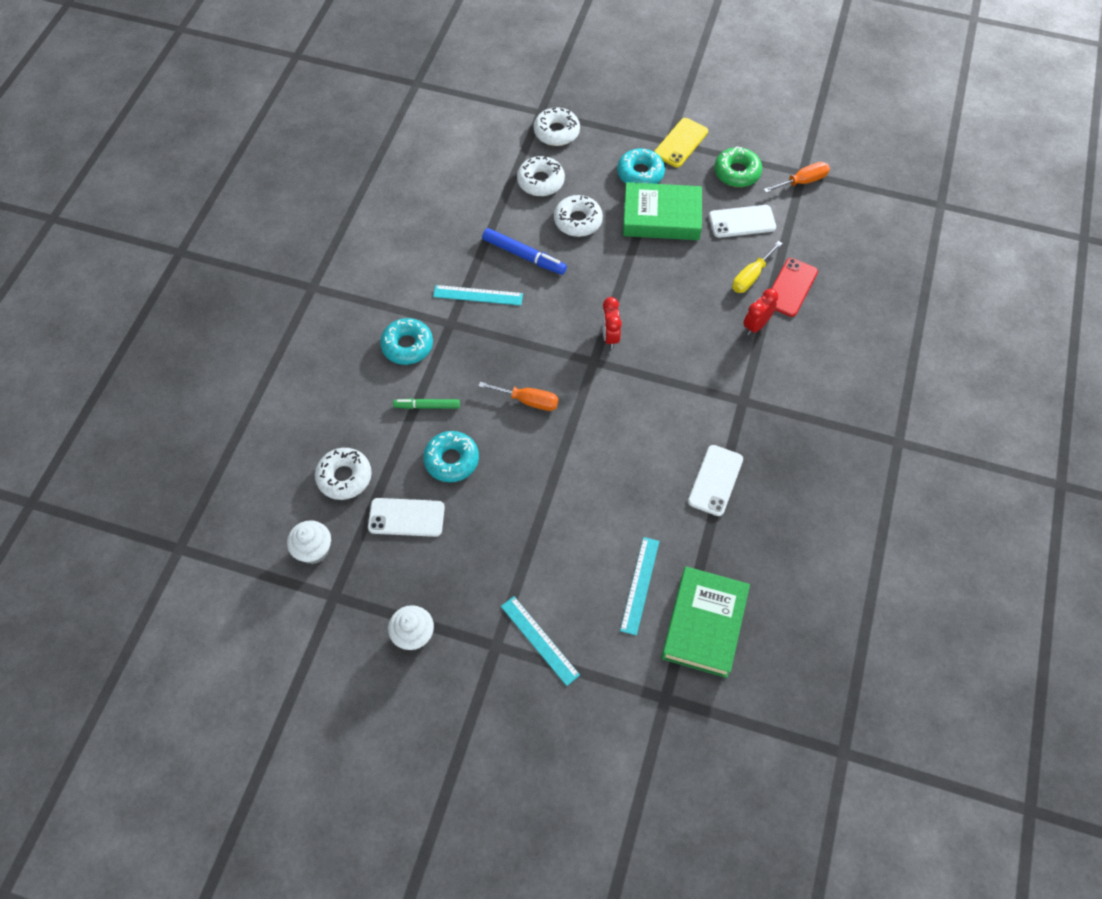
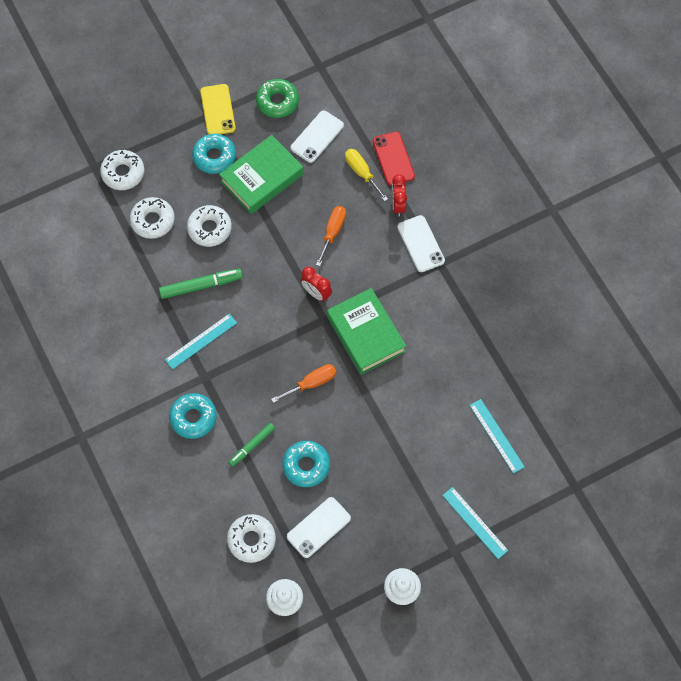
camera: 45 degrees left, 5 degrees up
(524, 256) = (201, 286): blue marker -> green marker
(539, 640) = (475, 522): turquoise ruler -> turquoise ruler turned 45 degrees clockwise
(704, 624) = (554, 424): green book -> green book (366, 334)
(715, 480) = (474, 330): white phone -> white phone (420, 244)
(751, 277) = (361, 172): yellow screwdriver -> yellow screwdriver turned 150 degrees clockwise
(802, 181) = (326, 73): orange screwdriver -> orange screwdriver (333, 232)

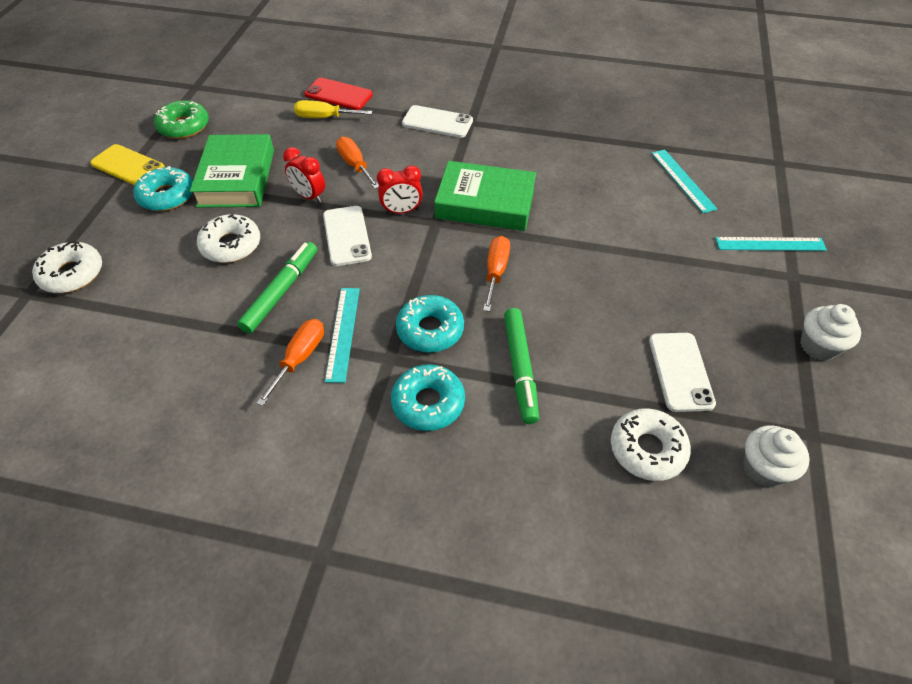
camera: 50 degrees left, 15 degrees down
(153, 221) = (157, 284): white donut -> none
(168, 335) = (300, 358): none -> orange screwdriver
(252, 446) = (520, 369): green marker -> green marker, size x1.51
(306, 466) = (590, 335): turquoise donut -> turquoise donut (430, 330)
(317, 137) = (252, 123): white phone -> white phone (346, 236)
(398, 205) = (384, 114): red clock -> red clock (309, 196)
(496, 436) = (682, 180): turquoise ruler -> turquoise ruler turned 60 degrees clockwise

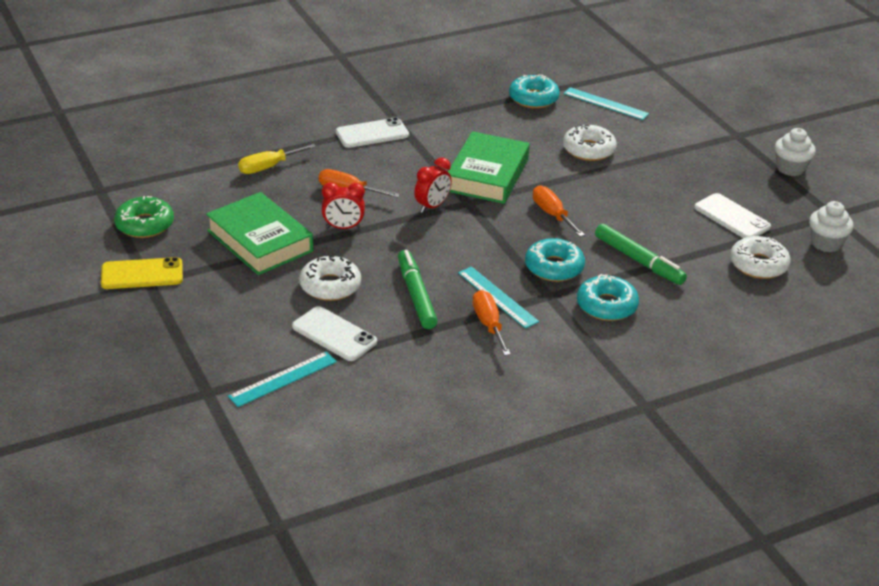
camera: 40 degrees left, 15 degrees down
(72, 274) = (225, 363): white donut -> white donut (588, 150)
(167, 196) = (218, 279): turquoise donut -> turquoise donut (533, 98)
(338, 94) = (253, 145): red phone -> none
(346, 236) = (413, 240): white phone -> white phone (334, 334)
(485, 203) = (487, 175): green book -> green book turned 45 degrees counterclockwise
(770, 244) = (704, 122): turquoise ruler -> turquoise ruler (283, 379)

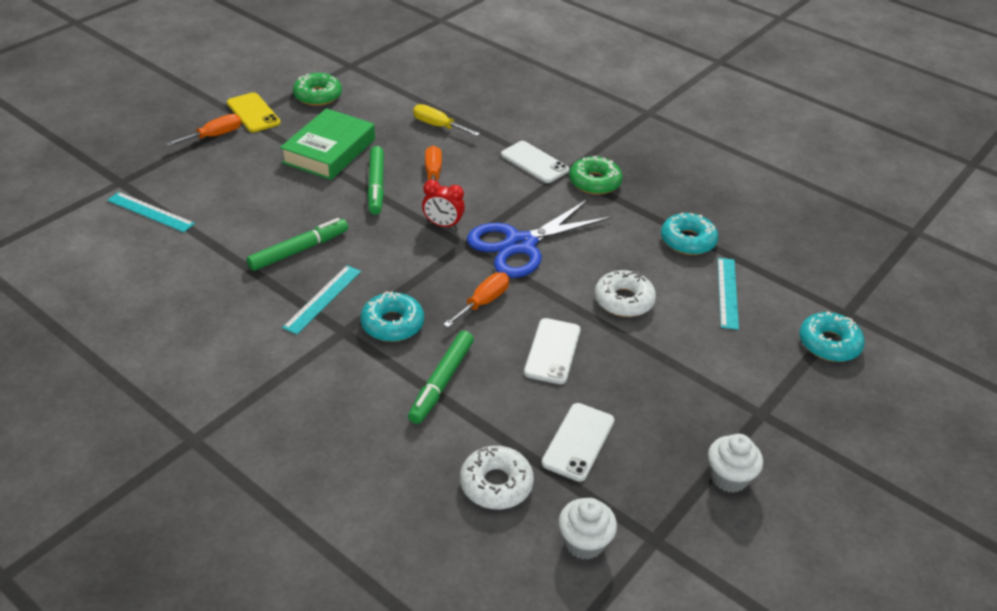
camera: 65 degrees right, 5 degrees up
(330, 286) = (287, 201): white donut -> none
(334, 334) = (220, 221): white phone -> white phone (552, 351)
(343, 227) = (376, 186): red clock -> green marker
(424, 114) = (594, 182): none -> green donut
(487, 175) = (521, 244): green book -> blue scissors
(488, 324) = (277, 303): orange screwdriver -> orange screwdriver (214, 136)
(606, 305) = (348, 375): turquoise donut -> turquoise donut (829, 344)

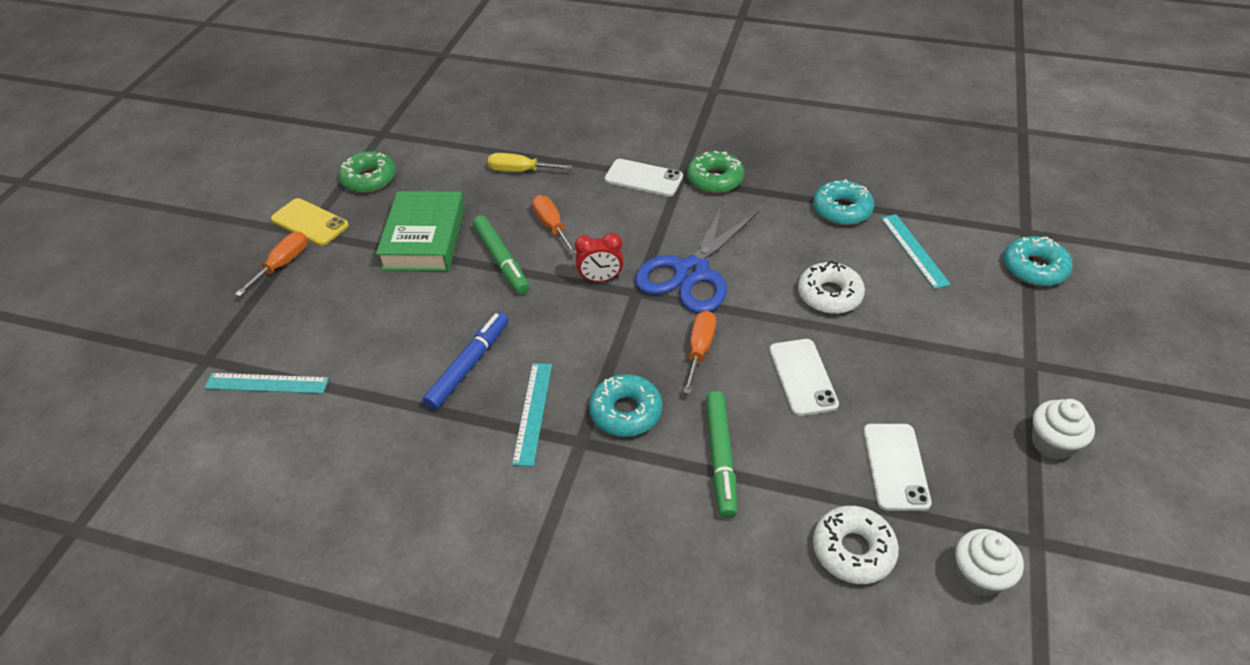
camera: 20 degrees left, 5 degrees up
(299, 250) = (469, 365): green marker -> blue marker

